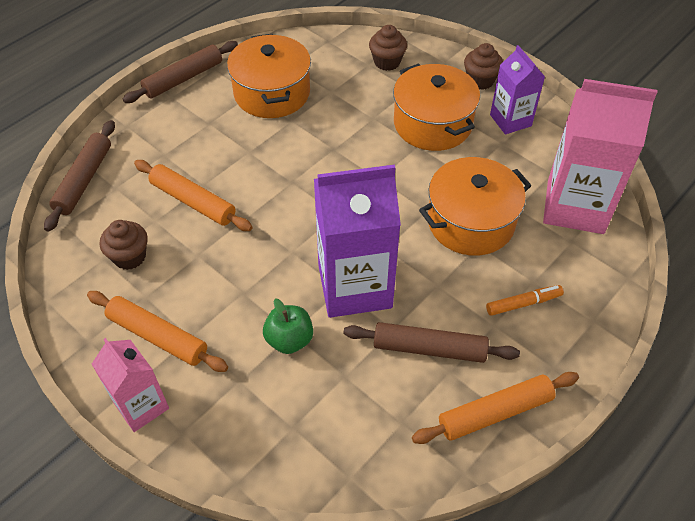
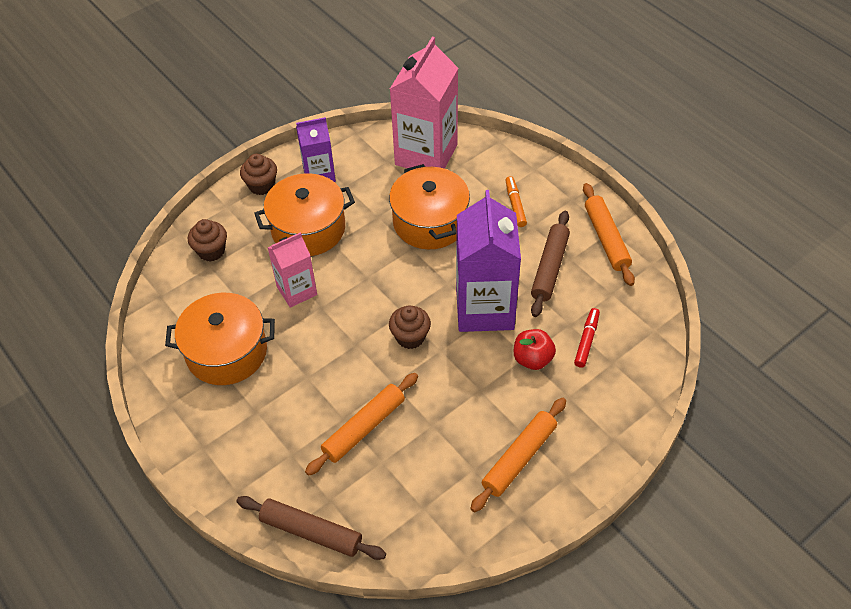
camera: 80 degrees left, 0 degrees up
(129, 257) = (424, 484): brown cupcake -> brown cupcake (410, 337)
(141, 406) = (587, 470): pink carton -> pink carton (297, 291)
(183, 79) = (176, 435): brown rolling pin -> none
(289, 340) = (532, 359): green apple -> red apple
(322, 396) = (586, 341): none -> red marker

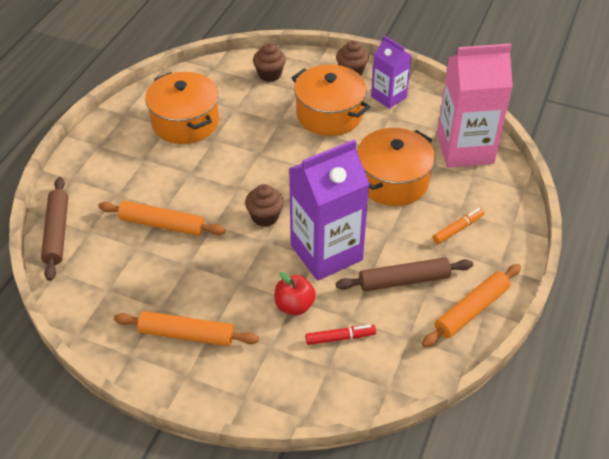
camera: 60 degrees right, 5 degrees down
(297, 291) = (265, 134): pink carton -> none

